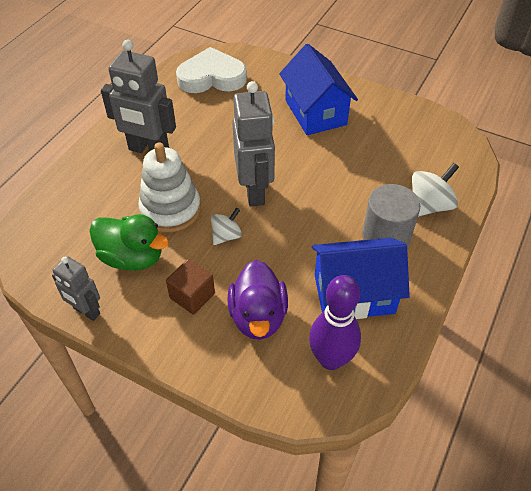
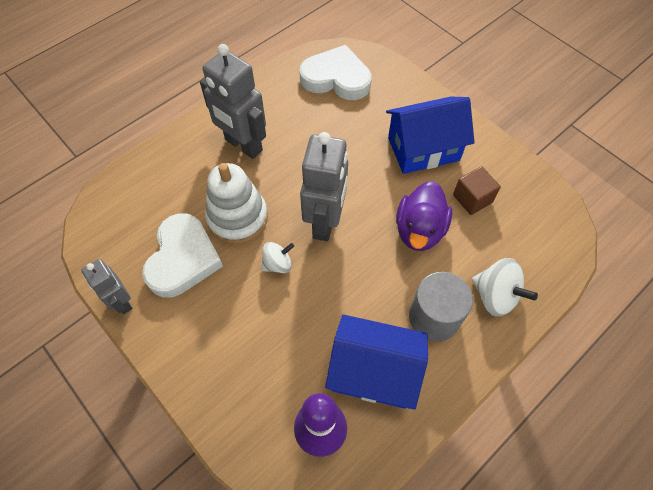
camera: 20 degrees right, 10 degrees up
(132, 257) = (183, 259): green duck -> white heart
(192, 296) = (220, 319): brown cube -> brown cube (472, 199)
(258, 316) = (271, 363): purple duck -> purple duck (419, 230)
(315, 112) = (423, 149): blue house -> blue house turned 75 degrees clockwise
(429, 205) = (495, 296): white spinning top -> white spinning top turned 60 degrees clockwise

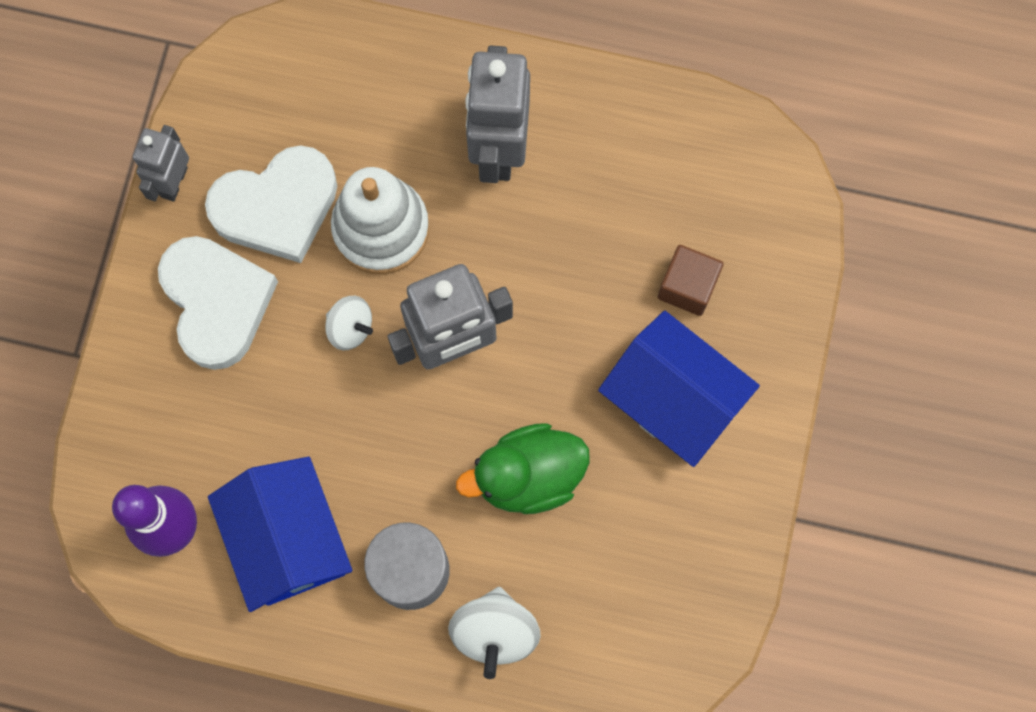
camera: 55 degrees right, 15 degrees up
(336, 78) = (717, 190): white heart -> white heart (217, 302)
(419, 230) = (528, 476): purple duck -> green duck
(472, 199) = (632, 518): brown cube -> brown cube (687, 286)

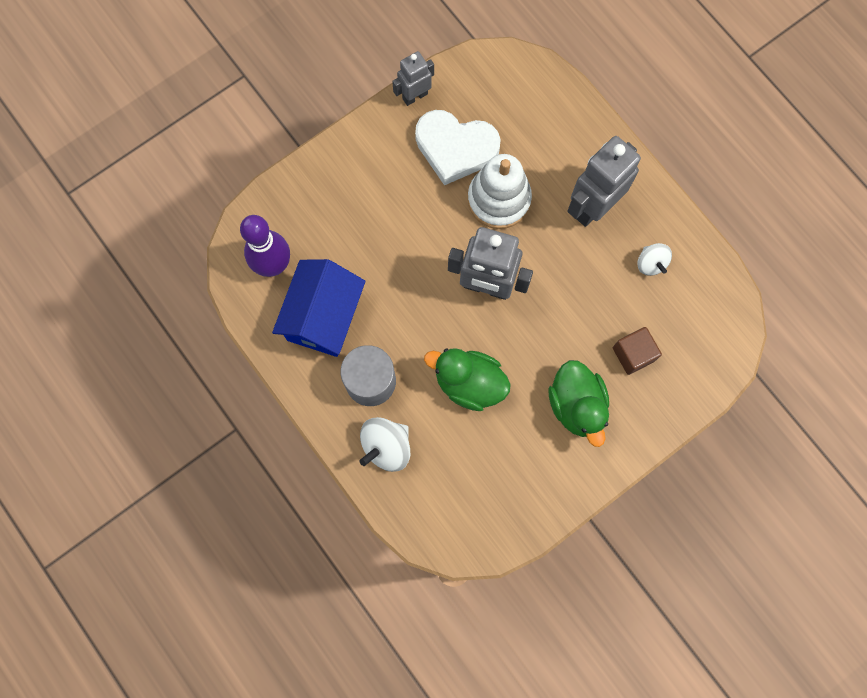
camera: 40 degrees right, 0 degrees up
(217, 302) = (386, 172): white heart -> none
(350, 328) = (442, 237): white spinning top -> white spinning top (651, 263)
(673, 399) = (576, 405): blue house -> green duck

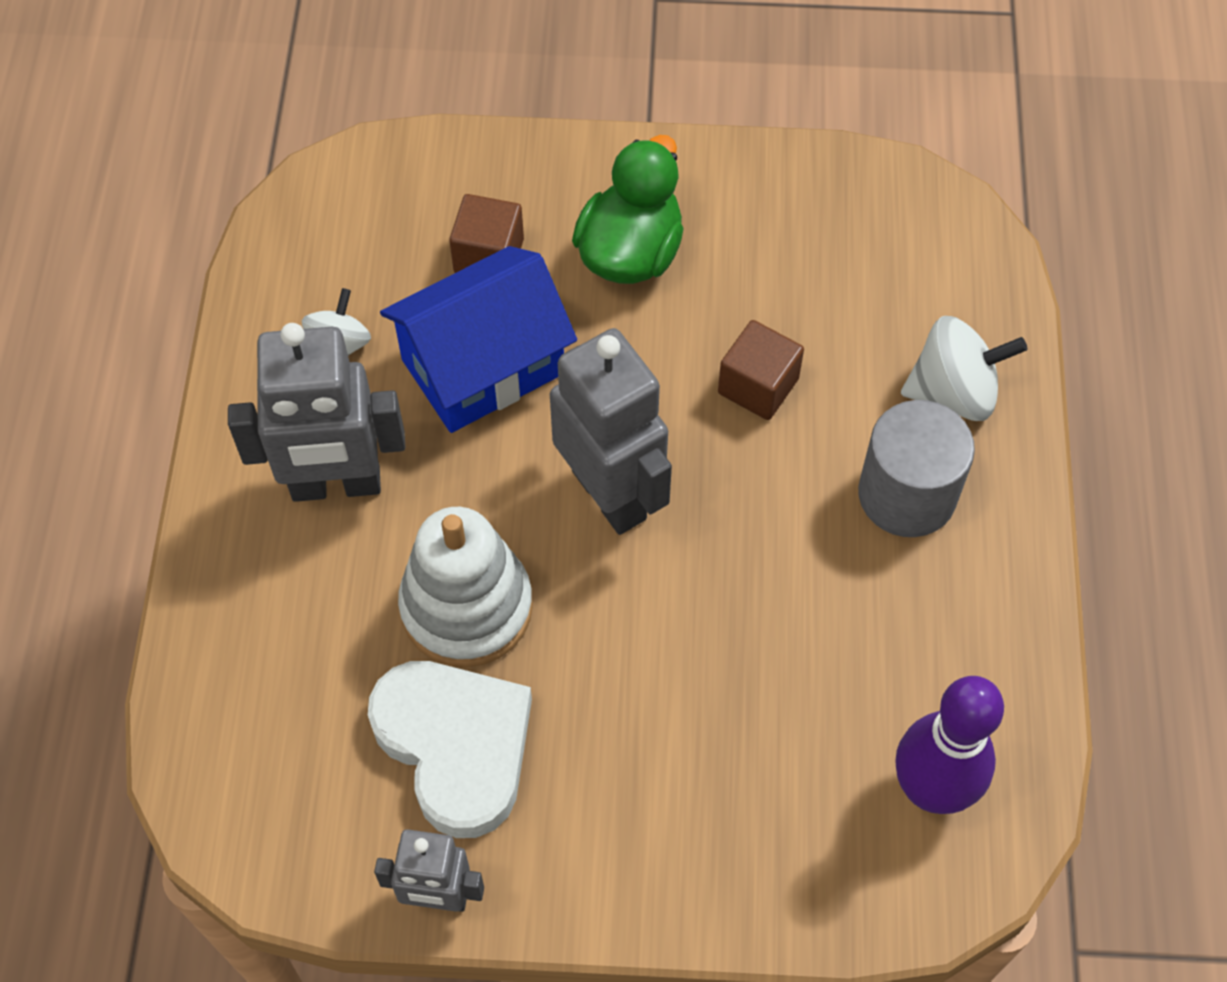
camera: 140 degrees left, 15 degrees down
(323, 317) = (908, 642): blue house -> blue house (483, 366)
(469, 383) = (758, 386): green duck -> brown cube

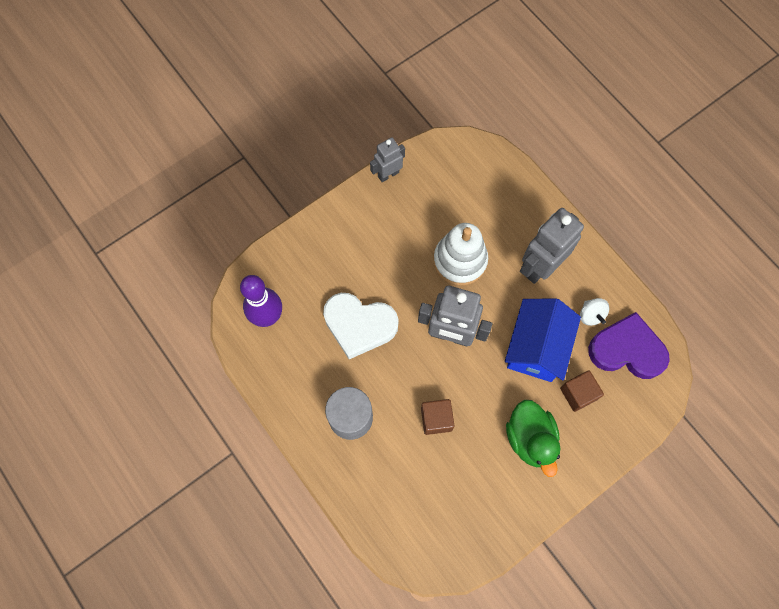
camera: 140 degrees right, 10 degrees up
(342, 257) = (627, 350): none -> purple heart
(455, 746) = (422, 217): white heart -> white heart (359, 325)
(954, 392) = (364, 475): white spinning top -> none

